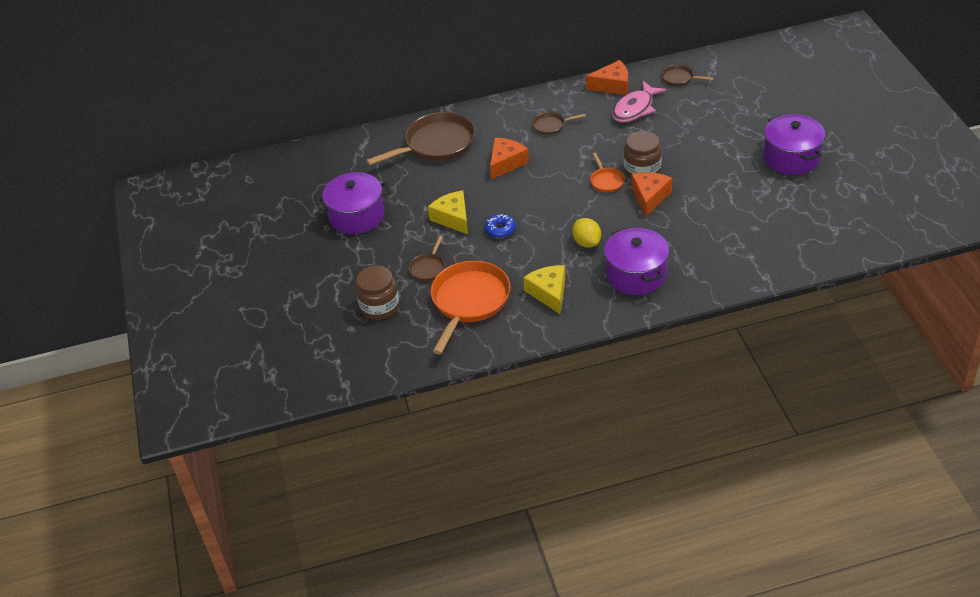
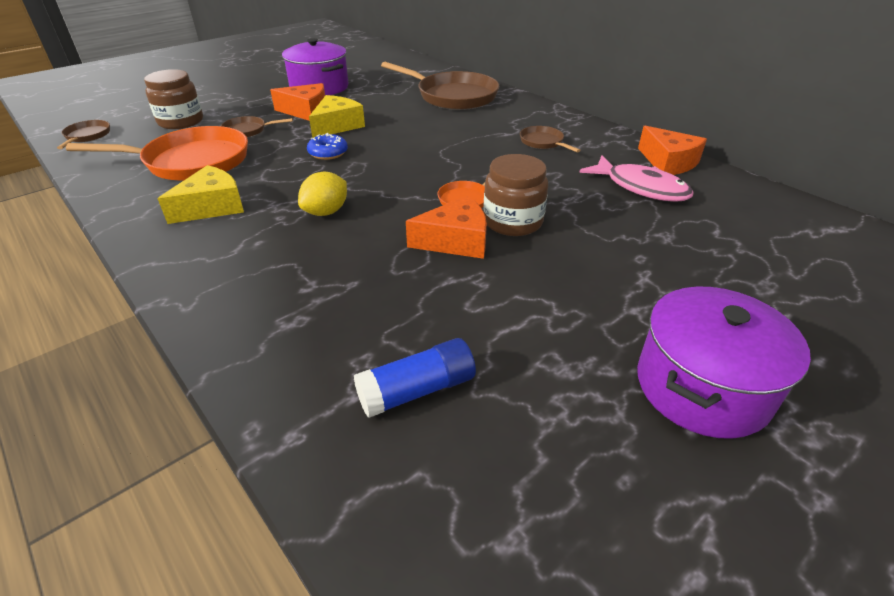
camera: 60 degrees right, 5 degrees down
(506, 163) = (451, 133): orange cheese -> orange cheese (306, 111)
(635, 109) = (641, 188): pink fish -> pink fish turned 150 degrees counterclockwise
(636, 275) = (264, 268): purple pot -> none
(679, 78) = (754, 207): brown pan -> brown pan (87, 136)
(756, 237) = (417, 390): none -> blue glue stick

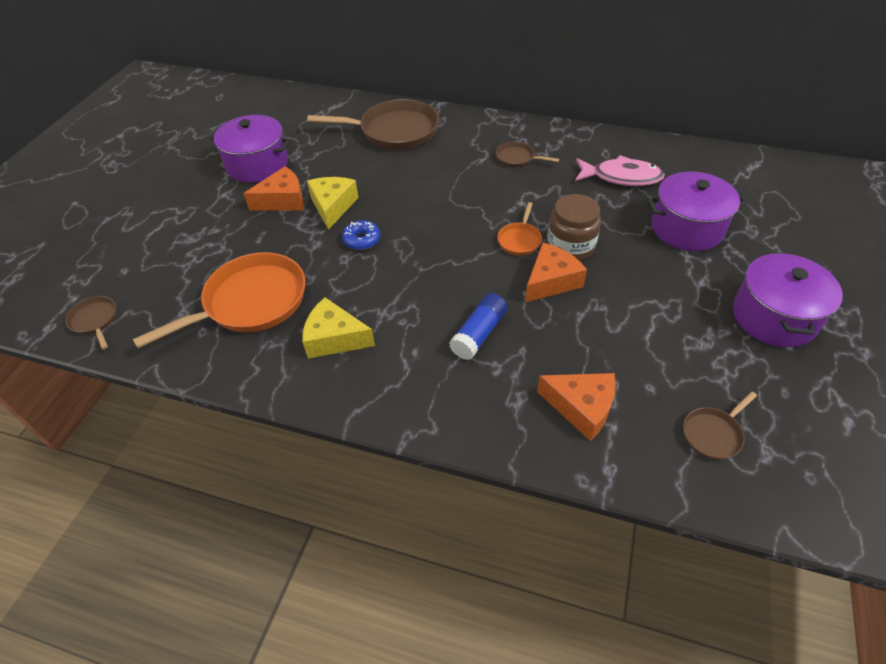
camera: 30 degrees left, 10 degrees up
(181, 121) = (172, 262): brown jar -> none
(212, 207) = (334, 338): yellow cheese -> yellow cheese turned 90 degrees counterclockwise
(247, 130) = (256, 245): brown pan -> brown pan (713, 434)
(326, 212) = (432, 299): yellow lemon -> none
(417, 390) = (642, 402): blue glue stick -> blue glue stick (479, 334)
(668, 162) = (618, 145): orange cheese -> orange cheese (581, 408)
(673, 254) = (687, 228): none -> purple pot

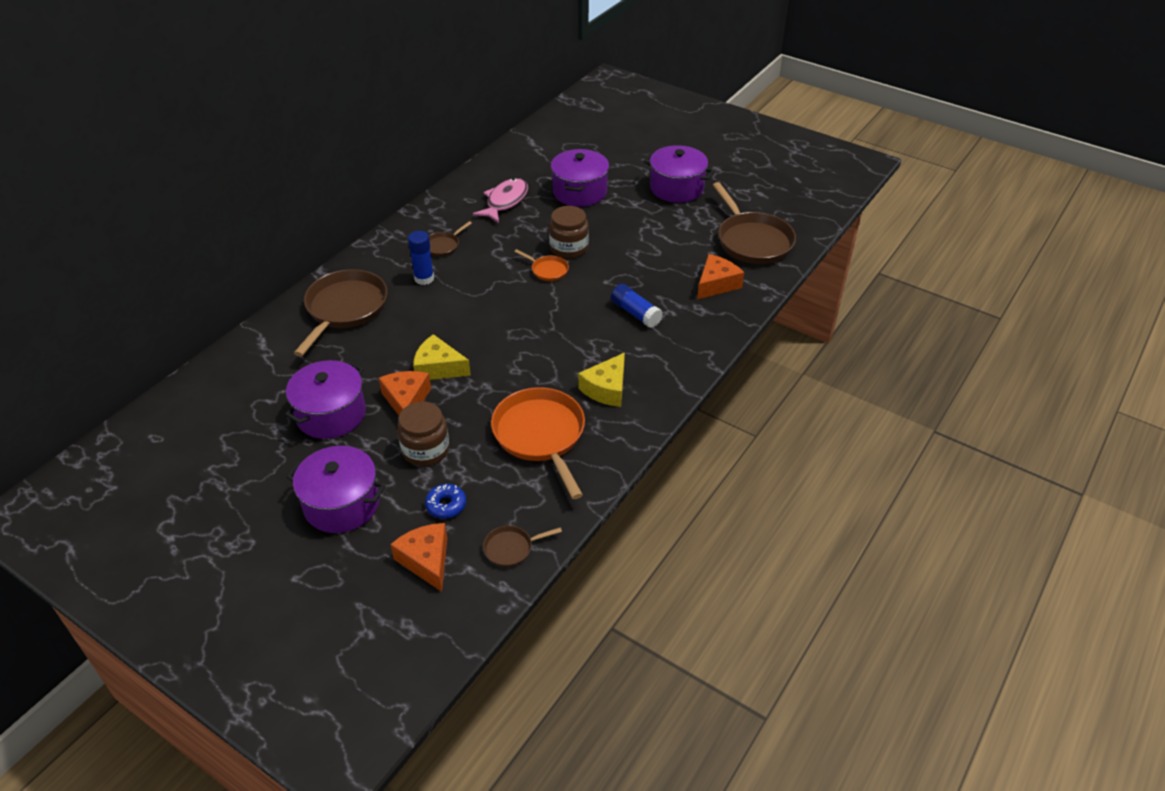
camera: 75 degrees left, 5 degrees down
(152, 202) = (342, 504): none -> purple pot
(221, 230) = (425, 450): none -> brown jar
(362, 240) = (497, 356): blue donut -> blue donut (446, 505)
(459, 161) = (424, 278): none -> blue glue stick
(551, 281) = (600, 267): orange cheese -> orange cheese (426, 560)
(713, 434) = (752, 241): brown pan -> brown pan, size x2.14

